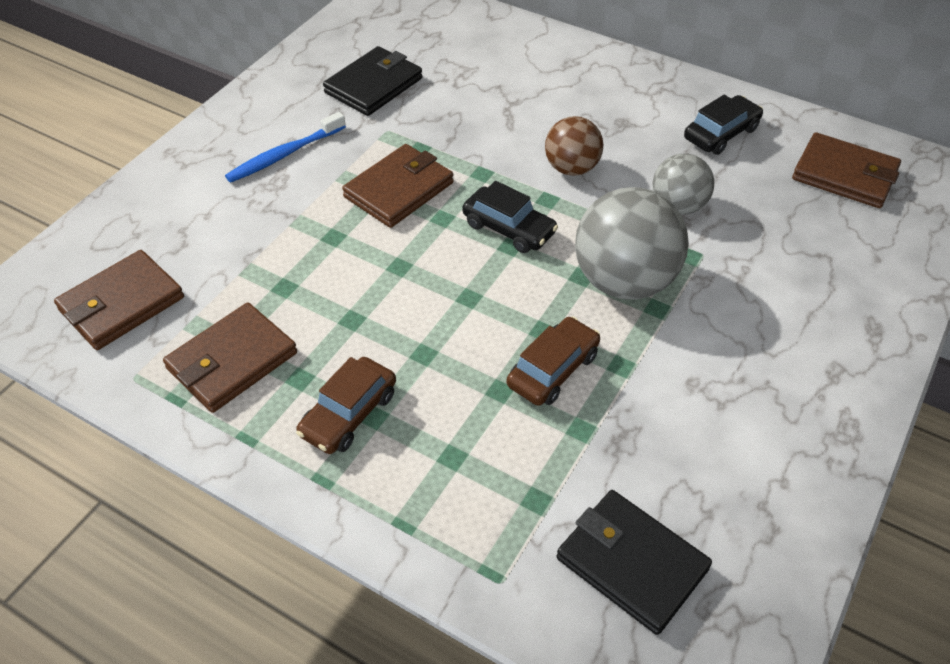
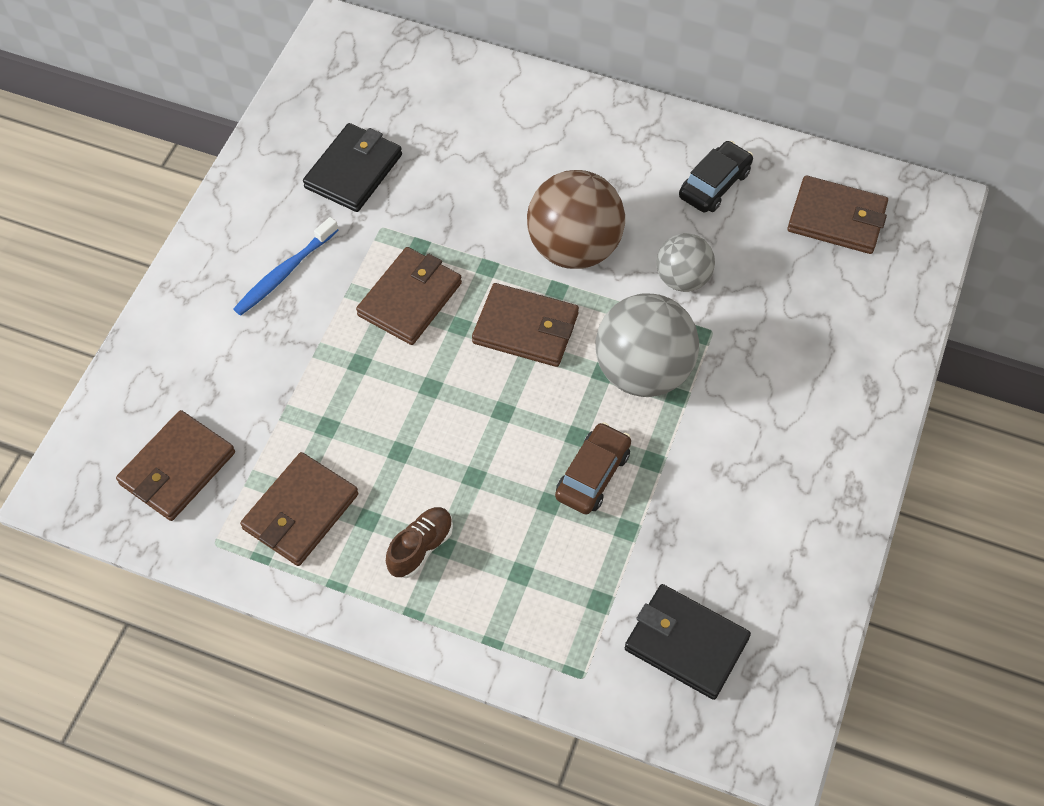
camera: 10 degrees left, 10 degrees up
(349, 414) = (421, 547): brown car -> brown shoe
(509, 228) = (526, 328): black car -> brown wallet
(571, 168) = (574, 248): brown ball -> brown ball, size x1.69

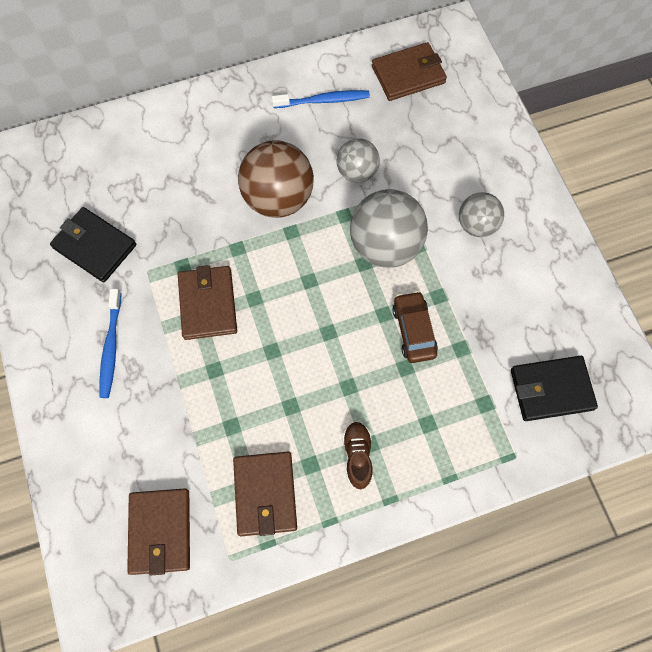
camera: 40 degrees left, 10 degrees up
(353, 171) = (94, 246): black wallet -> black wallet turned 45 degrees counterclockwise
(526, 328) = (295, 270): brown wallet -> none
(714, 184) = (323, 100): black car -> blue toothbrush
(765, 422) = (476, 225): none -> grey ball

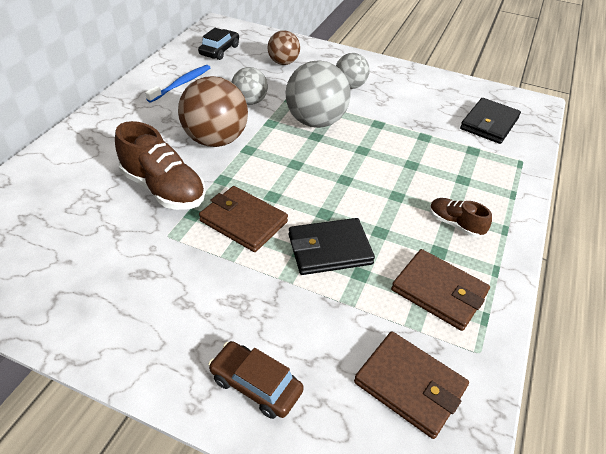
camera: 50 degrees left, 25 degrees down
(94, 246) = (99, 252): black wallet -> black wallet (329, 249)
(111, 347) = (200, 302): blue toothbrush -> none
(188, 221) = (164, 189): none -> brown shoe
(408, 74) = (219, 50): brown wallet -> black car
(413, 330) = (389, 146): brown car -> brown car (255, 385)
(450, 139) = (283, 62): none -> brown ball

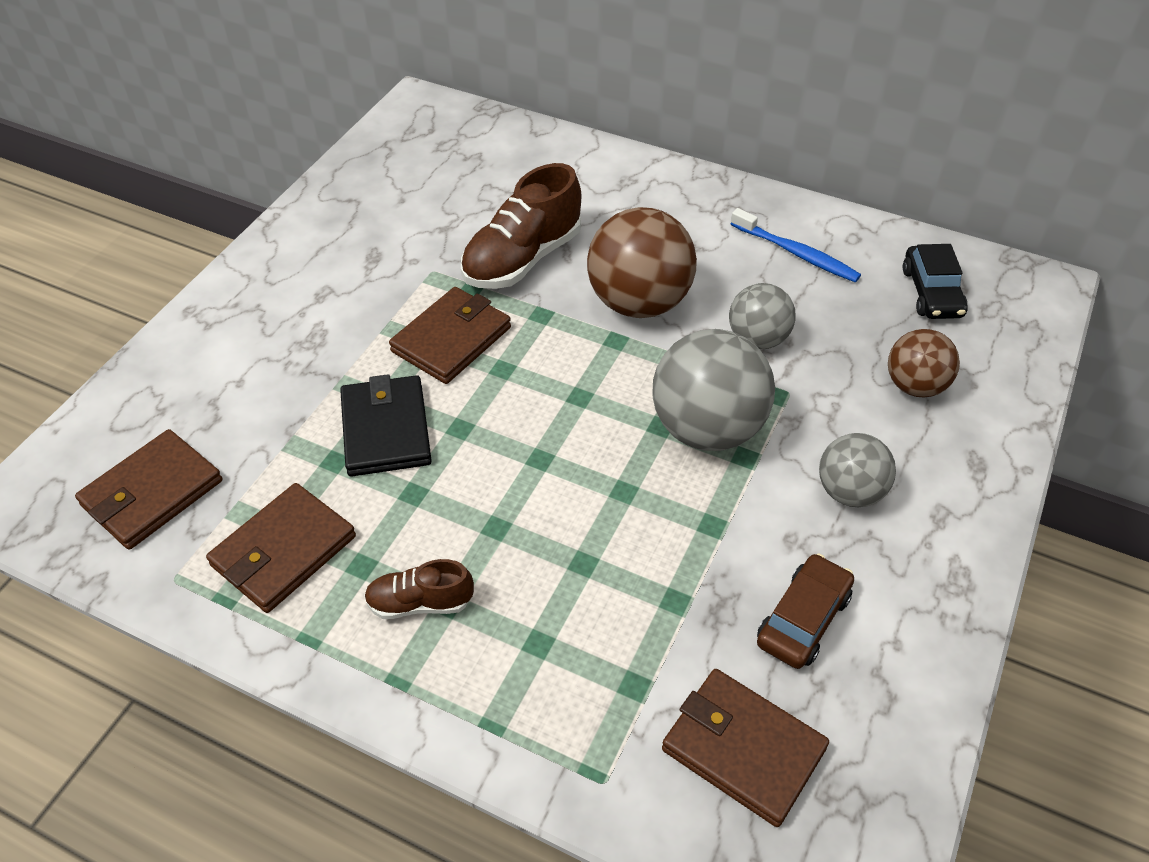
camera: 95 degrees right, 5 degrees up
(219, 50) = (931, 292): black car -> black car turned 60 degrees clockwise
(255, 385) = (198, 356): brown car -> brown car (803, 619)
(455, 224) = (420, 603): brown shoe -> brown shoe turned 135 degrees counterclockwise
(489, 124) = (743, 749): black wallet -> brown wallet

